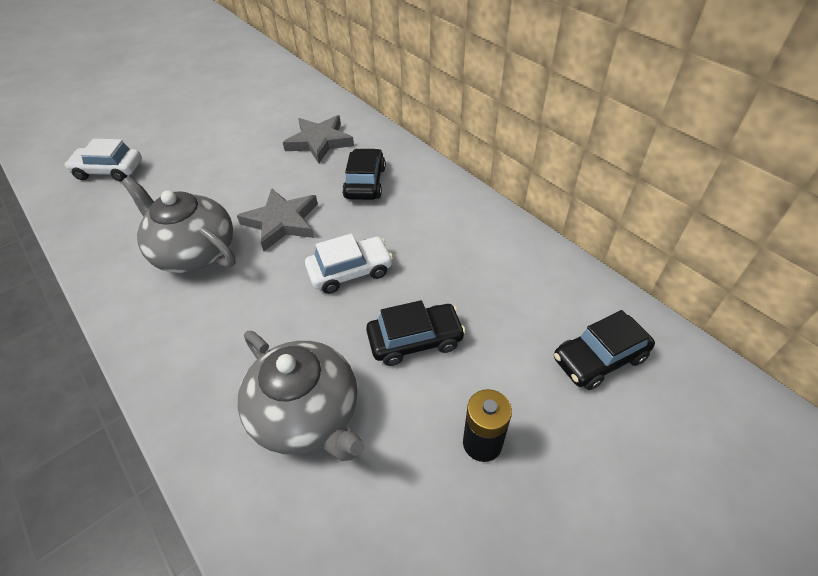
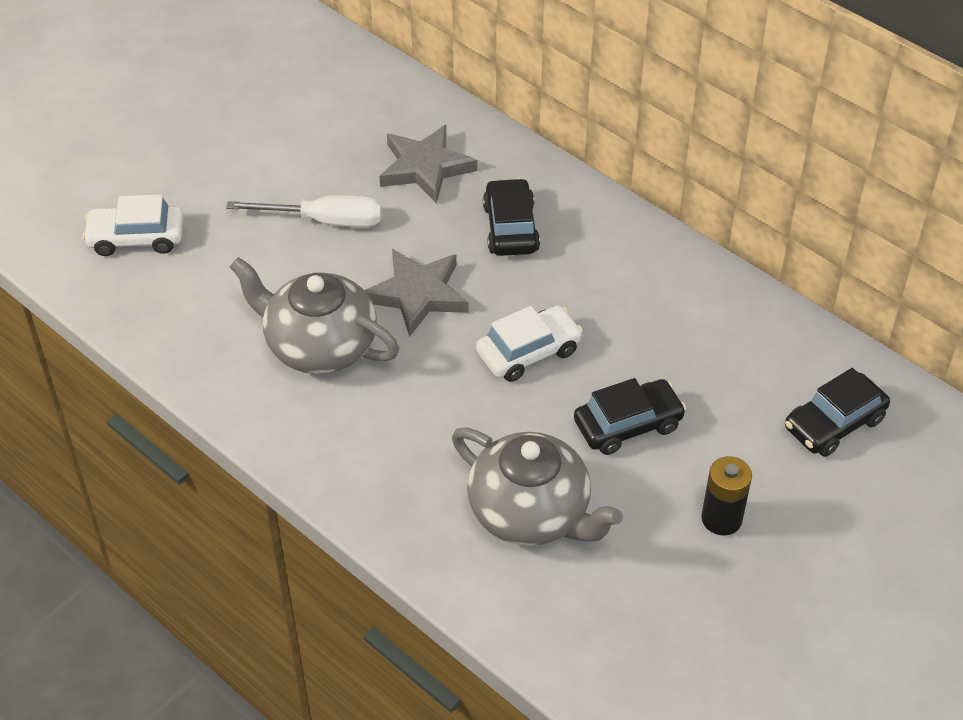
camera: 10 degrees left, 0 degrees up
(238, 169) = (325, 221): none -> white screwdriver

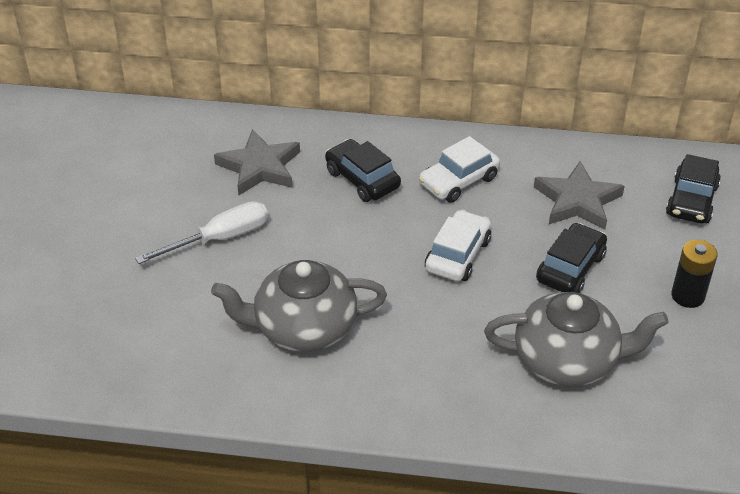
camera: 35 degrees left, 5 degrees down
(136, 238) = (75, 324): white car -> white car (458, 181)
(417, 295) = (341, 256): grey star -> grey star (577, 201)

